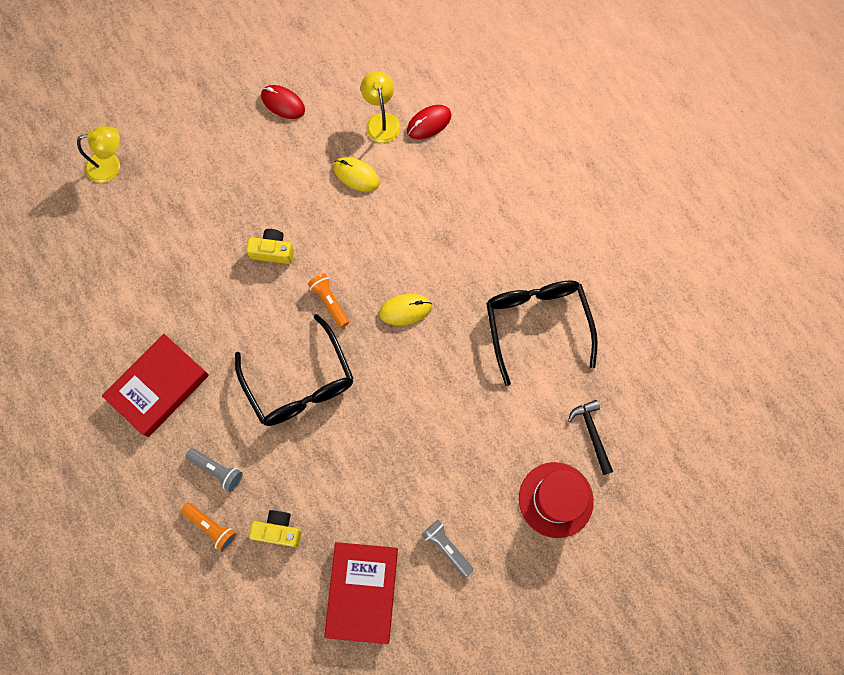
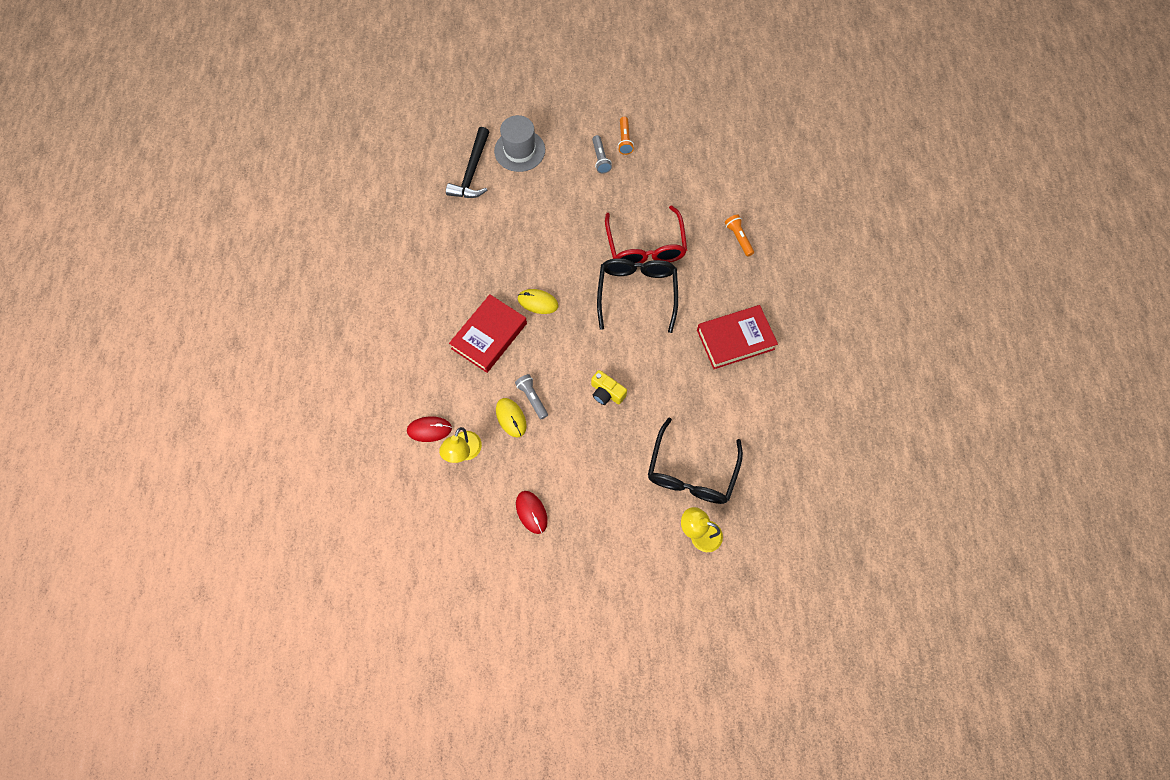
camera: 150 degrees left, 5 degrees down
(217, 470) = (719, 268): grey flashlight -> grey flashlight (532, 398)
(278, 530) = (697, 216): yellow camera -> none
(321, 449) = (645, 246): none -> red glasses
(330, 302) = (586, 335): orange flashlight -> orange flashlight (624, 140)
(362, 591) = (663, 162): red book -> red book (489, 336)
(536, 324) = (458, 248): black glasses -> black glasses (691, 472)
(555, 499) = (519, 150): red hat -> grey hat
(592, 433) = (472, 172): black hammer -> black hammer, size x1.59

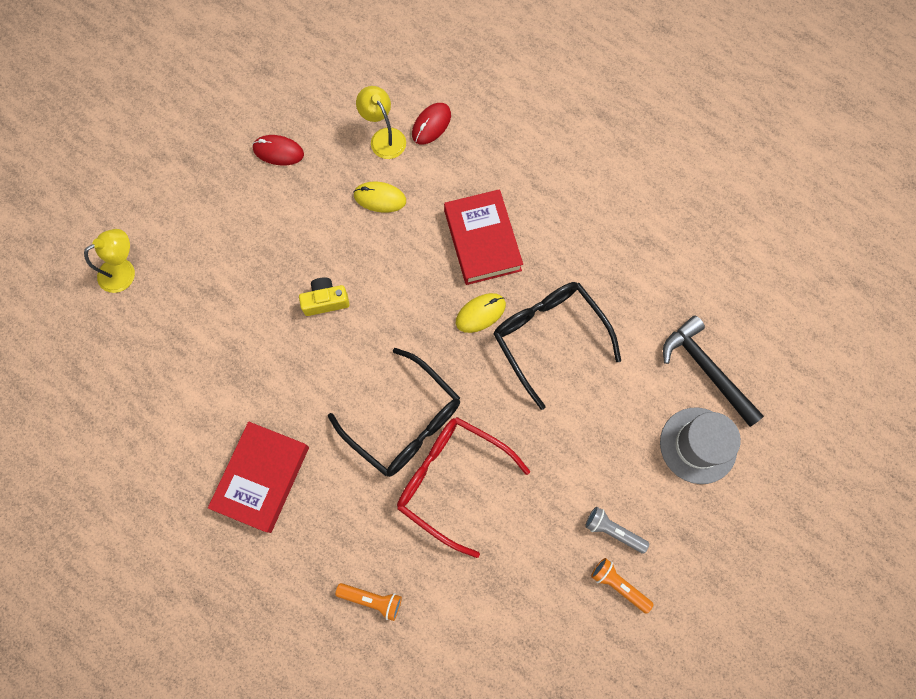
camera: 130 degrees right, 5 degrees up
(532, 398) = (382, 231): grey flashlight -> none
(691, 472) = (180, 312): black glasses -> black glasses (548, 337)

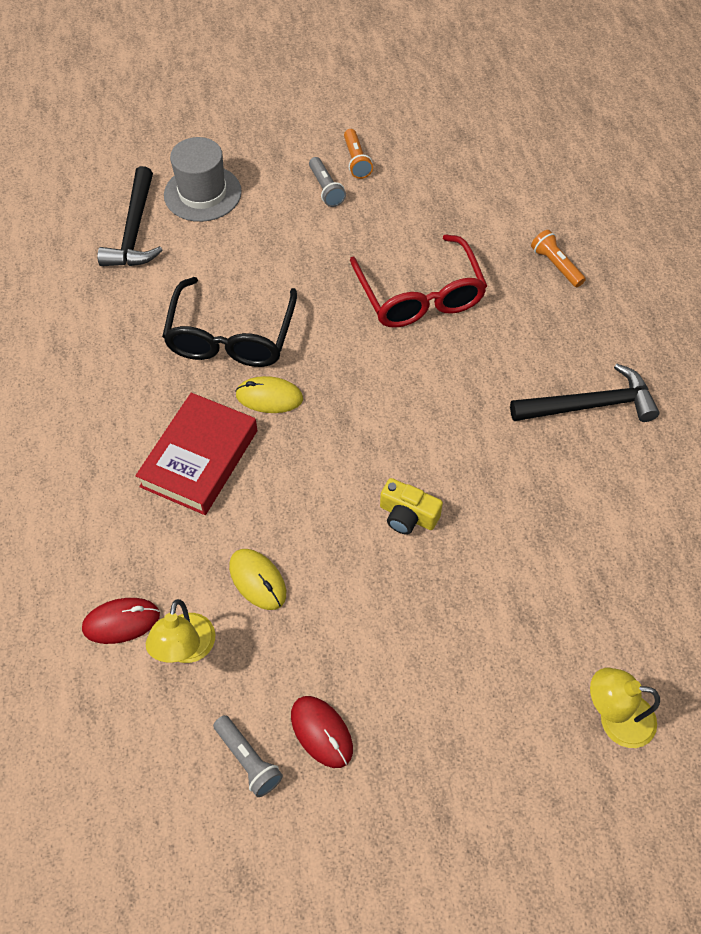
camera: 140 degrees left, 15 degrees down
(262, 477) = (590, 405): red book -> black hammer
(304, 114) = (248, 760): none -> grey flashlight
(404, 422) = (422, 361): black glasses -> none

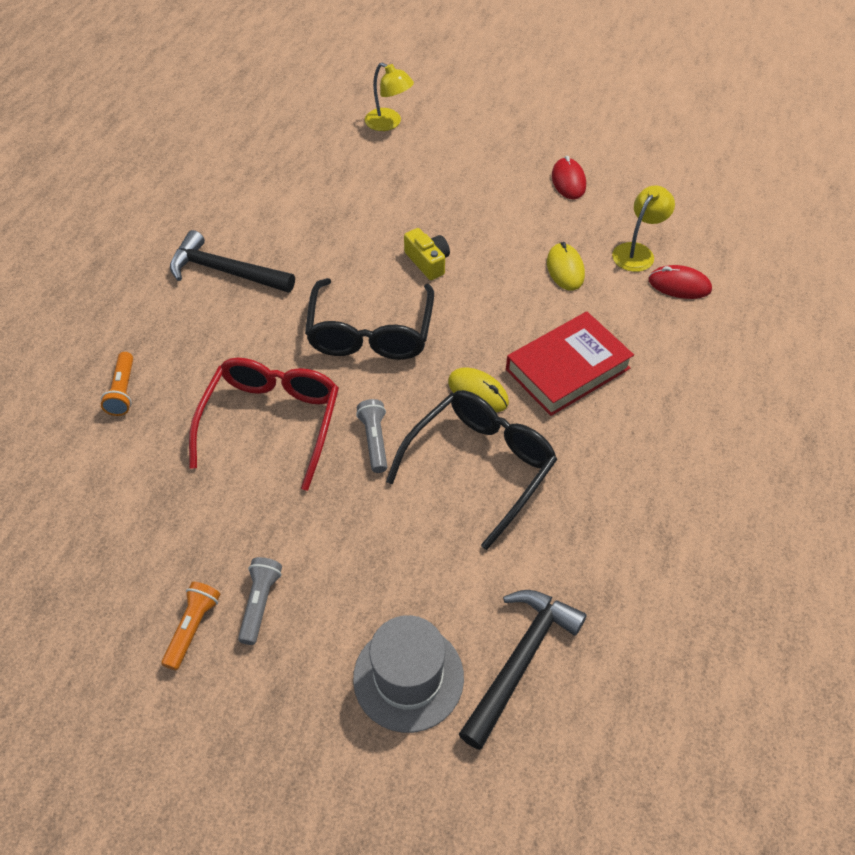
camera: 150 degrees left, 5 degrees down
(248, 760) = (622, 187): grey flashlight -> grey flashlight (374, 441)
(403, 408) = (370, 333): none -> black glasses

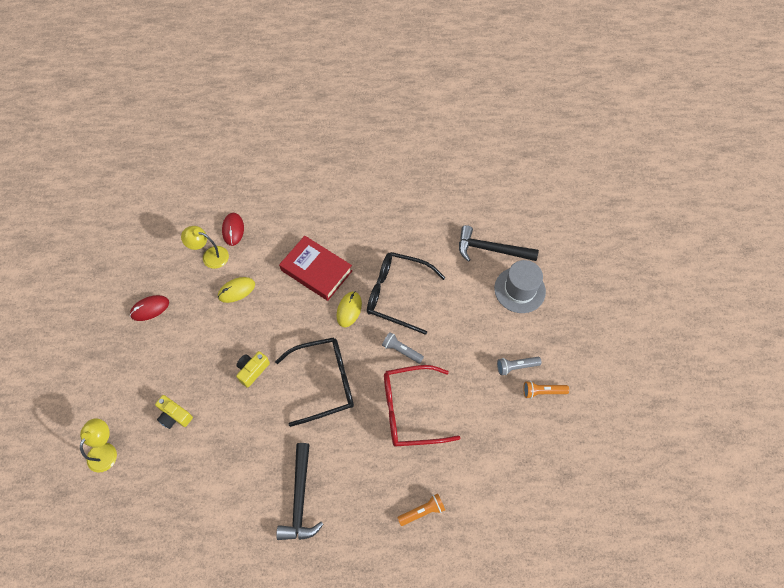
camera: 110 degrees left, 10 degrees up
(374, 441) = (401, 350): grey flashlight -> grey flashlight turned 60 degrees clockwise
(401, 181) = (174, 416): none -> yellow camera

